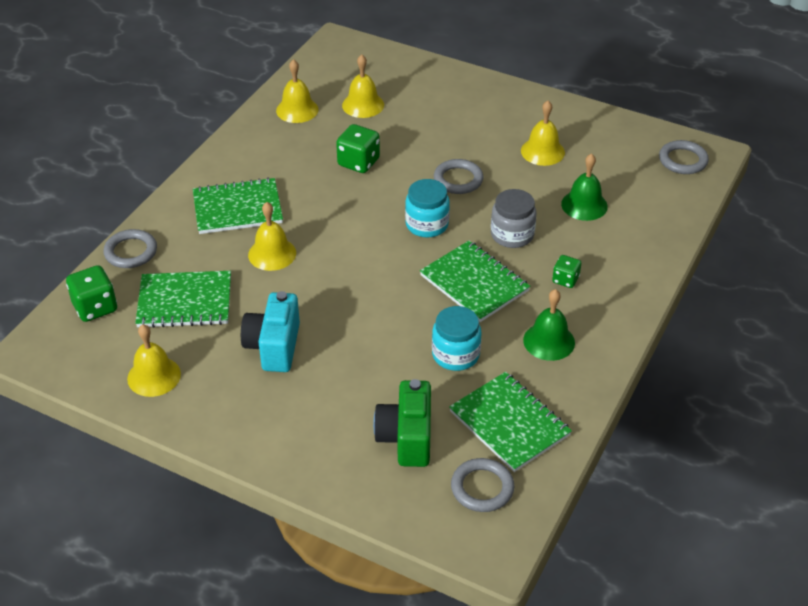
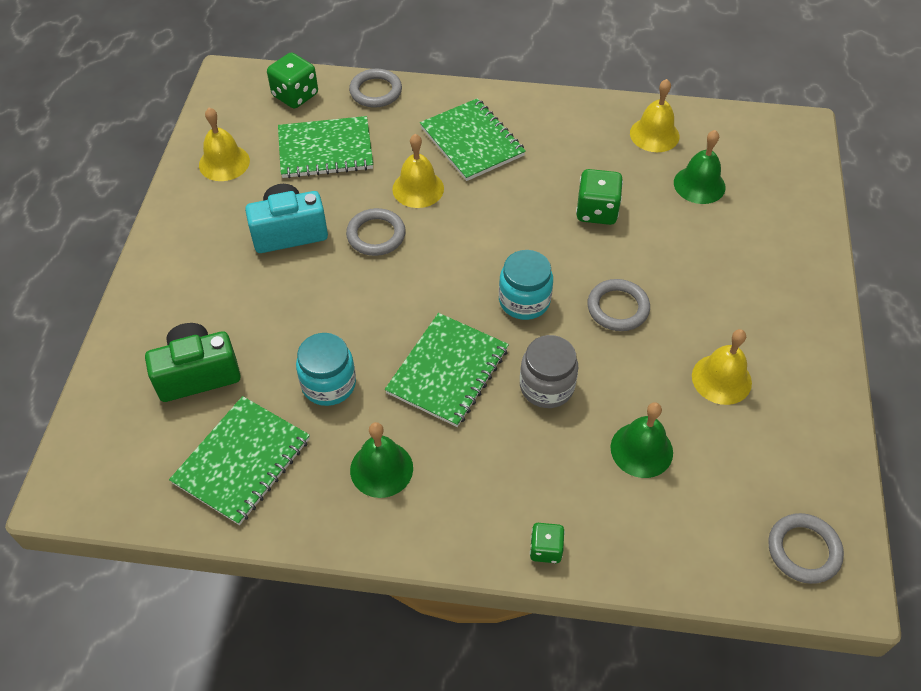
camera: 70 degrees right, 10 degrees up
(185, 301) = (325, 150): green notebook -> green notebook turned 75 degrees counterclockwise
(363, 105) = (699, 185): yellow bell -> green bell
(482, 488) = (145, 459): grey ring -> grey ring (376, 235)
(565, 280) = (492, 461): green dice -> green dice (545, 549)

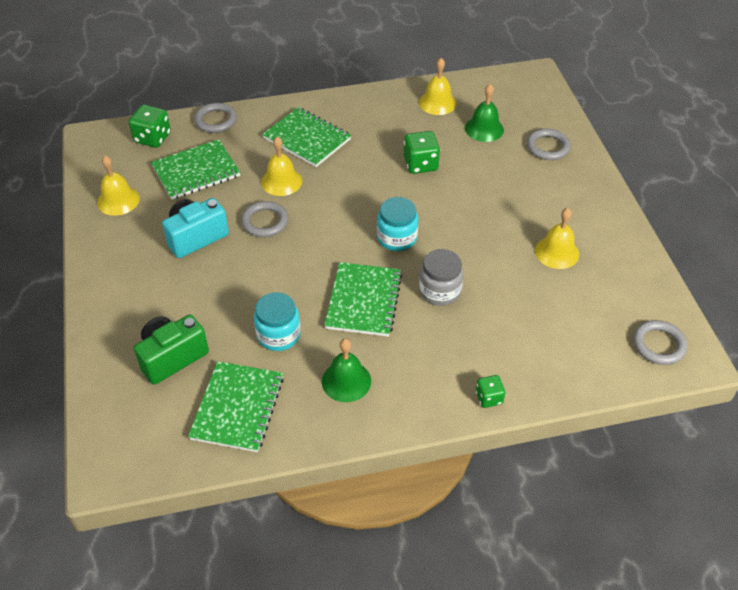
camera: 20 degrees left, 5 degrees down
(618, 308) = (465, 225): grey ring -> grey ring (548, 147)
(641, 449) = (524, 313): green bell -> none

